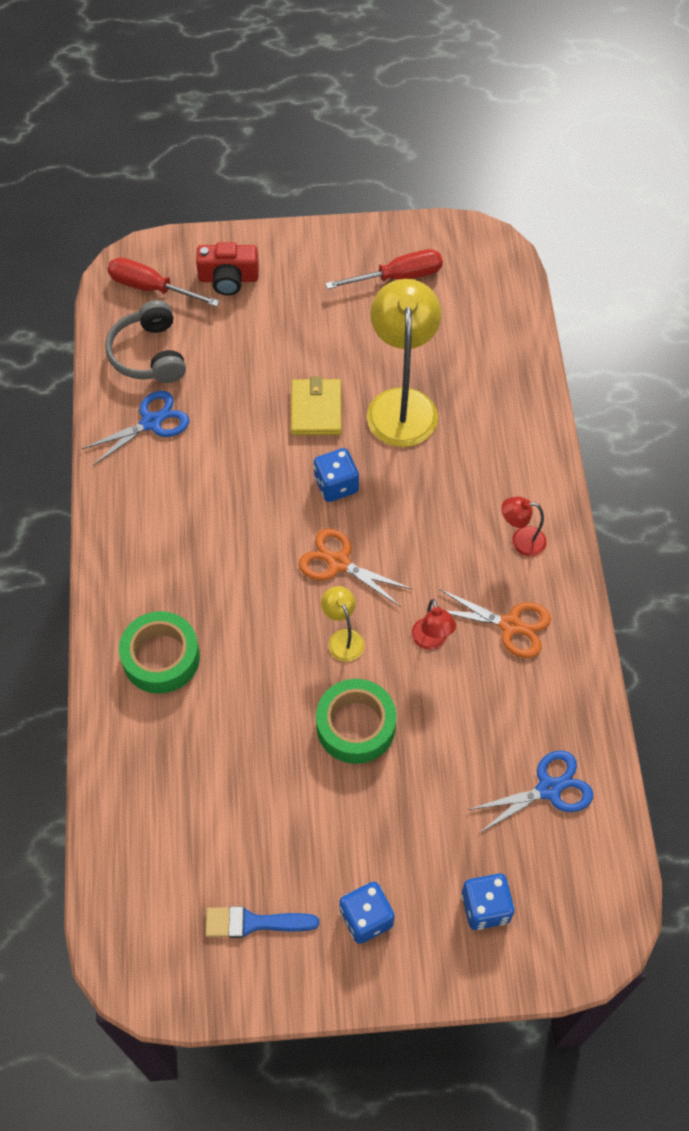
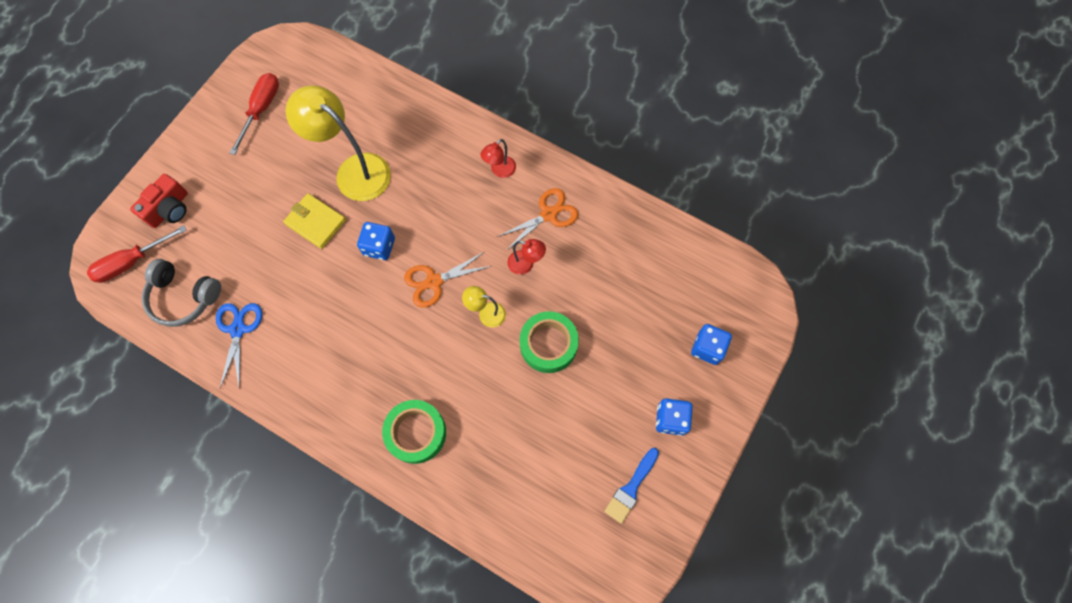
camera: 55 degrees left, 10 degrees up
(549, 789) = (662, 265): blue scissors -> none

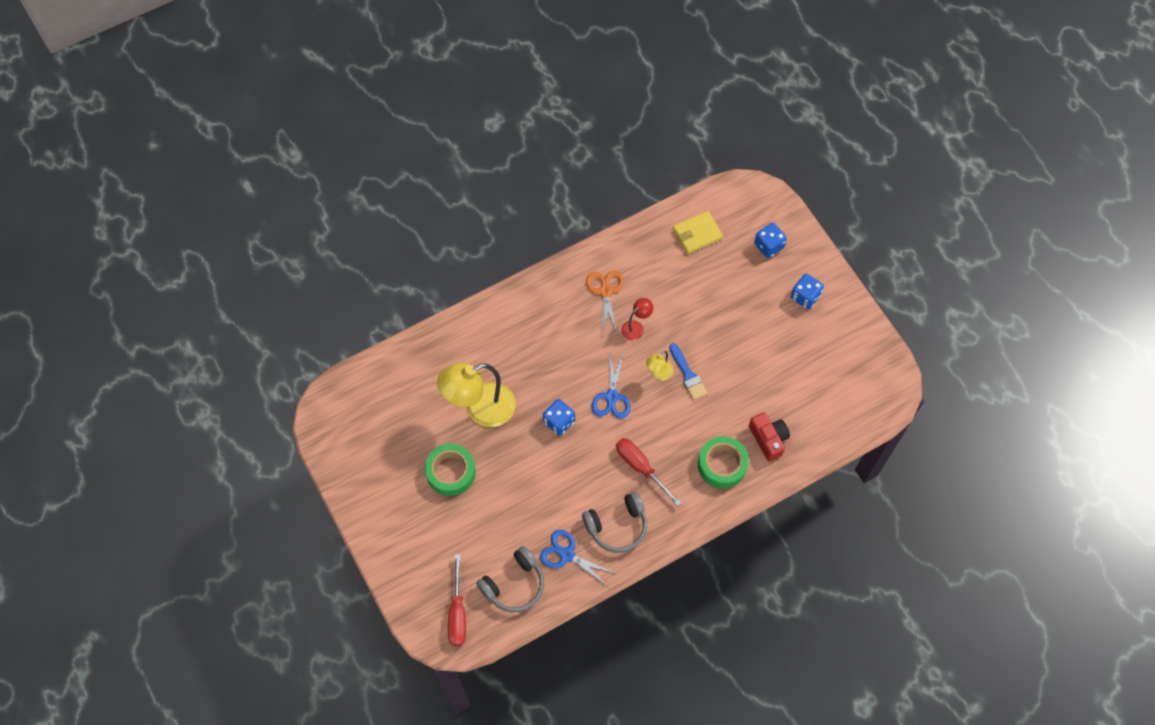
camera: 60 degrees left, 5 degrees down
(169, 209) = (426, 565): red camera -> red camera (768, 439)
(261, 109) = (376, 454): red screwdriver -> red screwdriver (640, 467)
(292, 361) = (617, 526): none -> grey headphones
(315, 222) = (509, 458): yellow wallet -> yellow wallet (697, 234)
(434, 282) = (612, 397): orange scissors -> blue scissors
(499, 171) = (547, 306): red lamp -> none
(548, 344) = (707, 344): green tape -> green tape (451, 472)
(631, 488) = (837, 347): blue brush -> blue brush (688, 374)

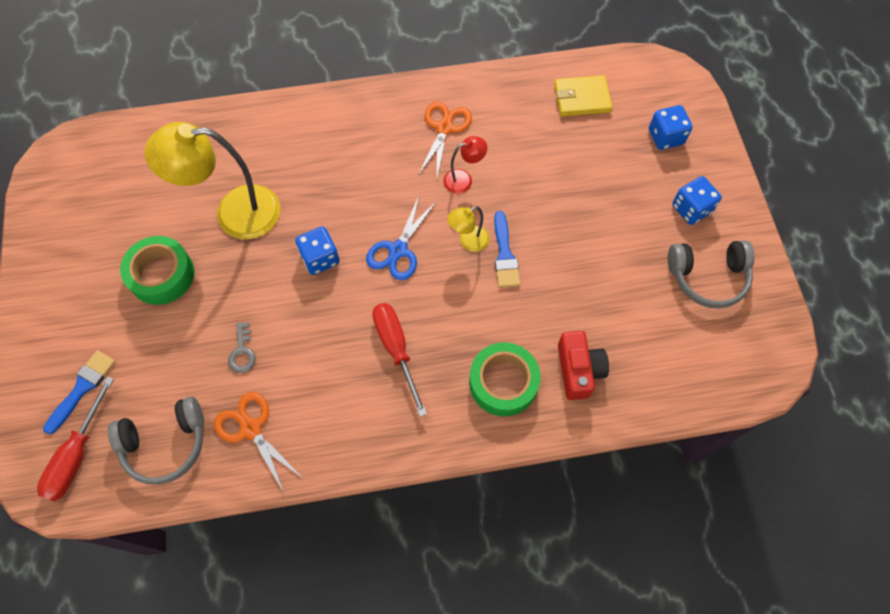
camera: 20 degrees right, 0 degrees up
(437, 569) = (82, 388): none -> blue brush
(536, 506) = (242, 352): none -> grey key
(567, 555) = (251, 429): blue scissors -> orange scissors
(617, 526) = (332, 414): grey headphones -> grey headphones (707, 277)

